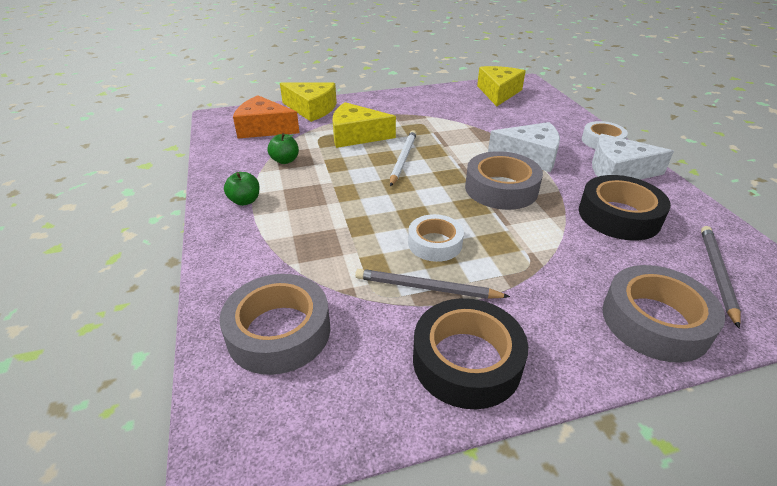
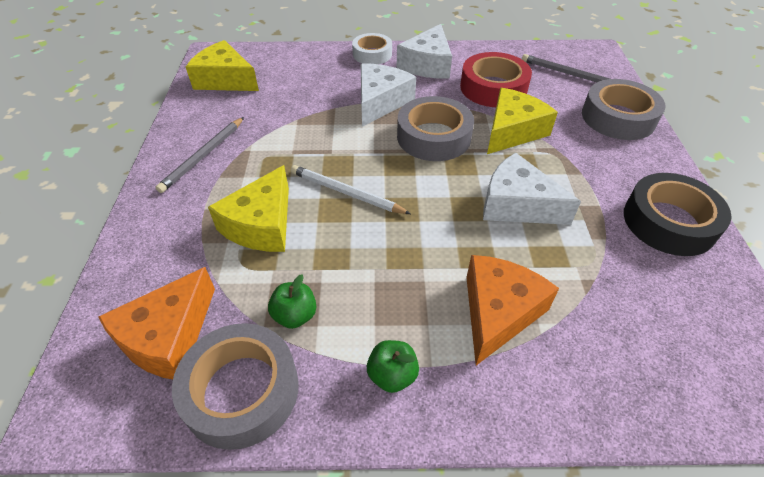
camera: 75 degrees left, 10 degrees up
(279, 331) = (649, 351): grey tape -> grey tape (241, 391)
(305, 241) = (498, 312): none -> orange cheese
(312, 109) = (139, 263): yellow cheese -> yellow cheese (512, 131)
(426, 288) = (583, 225): grey pencil -> grey pencil (203, 156)
(435, 243) = (517, 204): white tape -> white cheese
(619, 216) = (493, 88): black tape -> red tape

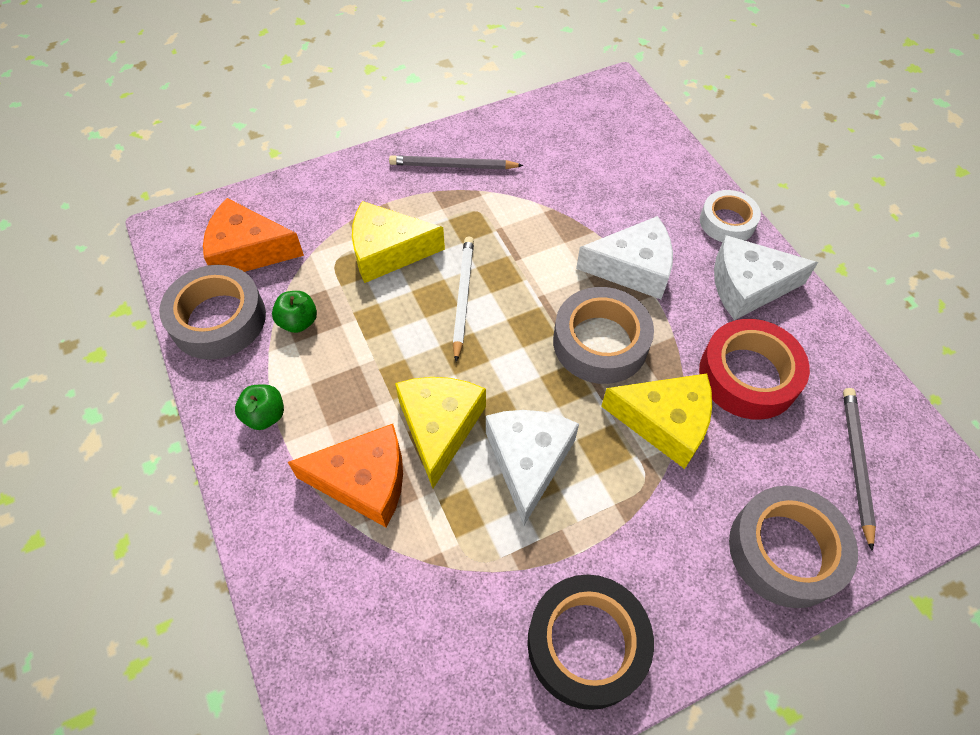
camera: 65 degrees right, 10 degrees up
(225, 80) = (579, 120): yellow cheese -> yellow cheese (439, 427)

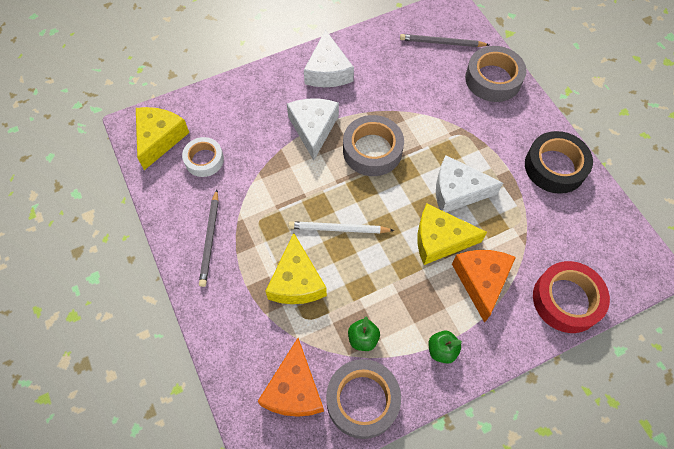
camera: 90 degrees left, 5 degrees up
(665, 422) = (425, 122): yellow cheese -> yellow cheese (159, 138)
(727, 222) = (275, 74): white tape -> white tape (204, 160)
(748, 376) = (392, 80): red tape -> red tape (566, 300)

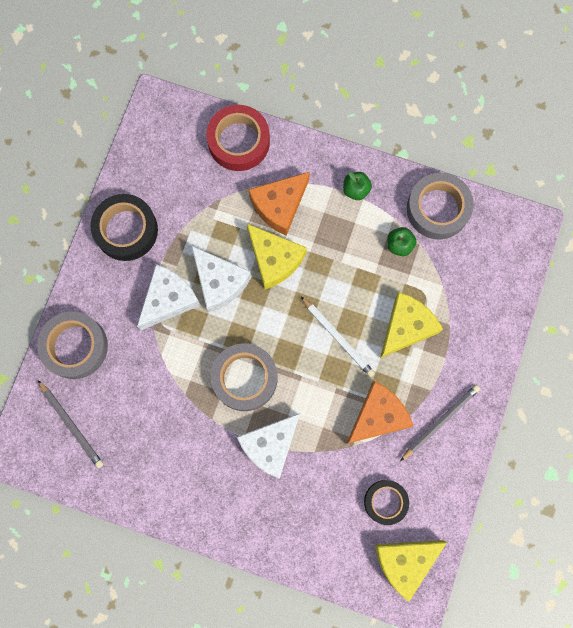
camera: 135 degrees left, 15 degrees up
(204, 160) = (385, 502): white tape -> black tape
(294, 389) = (475, 256): orange cheese -> orange cheese (378, 416)
(328, 71) = (199, 493): white cheese -> white cheese (168, 299)

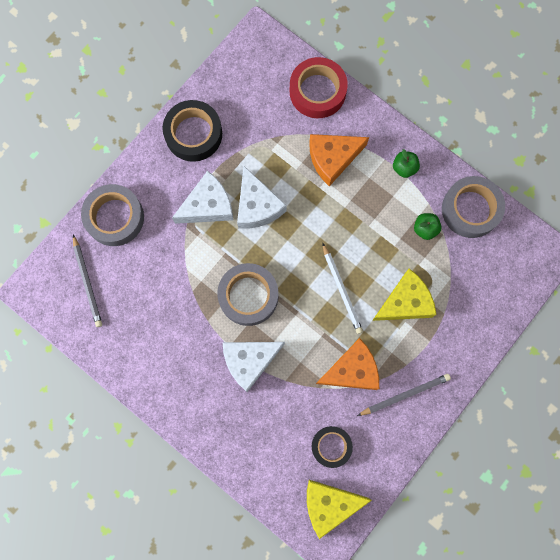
camera: 20 degrees right, 0 degrees up
(274, 259) = (311, 203): yellow cheese -> none

